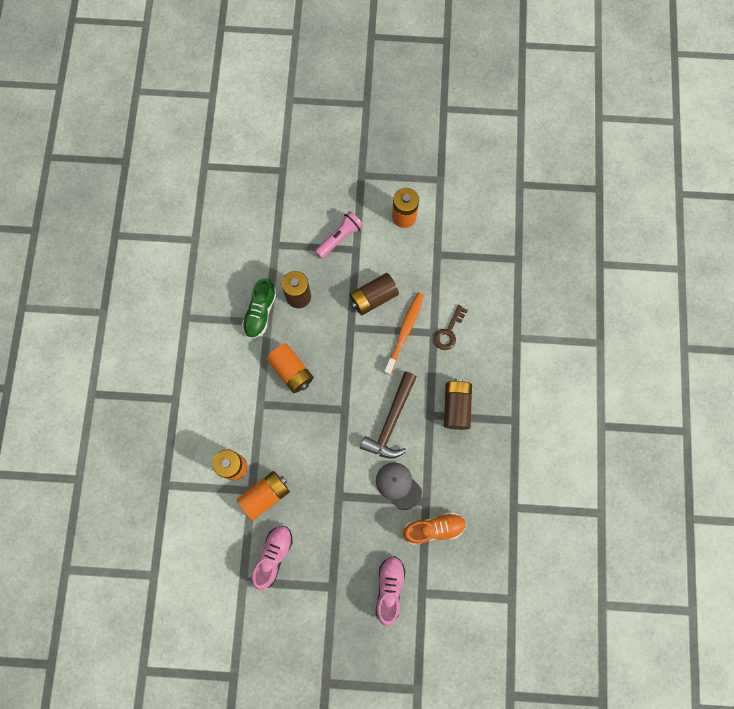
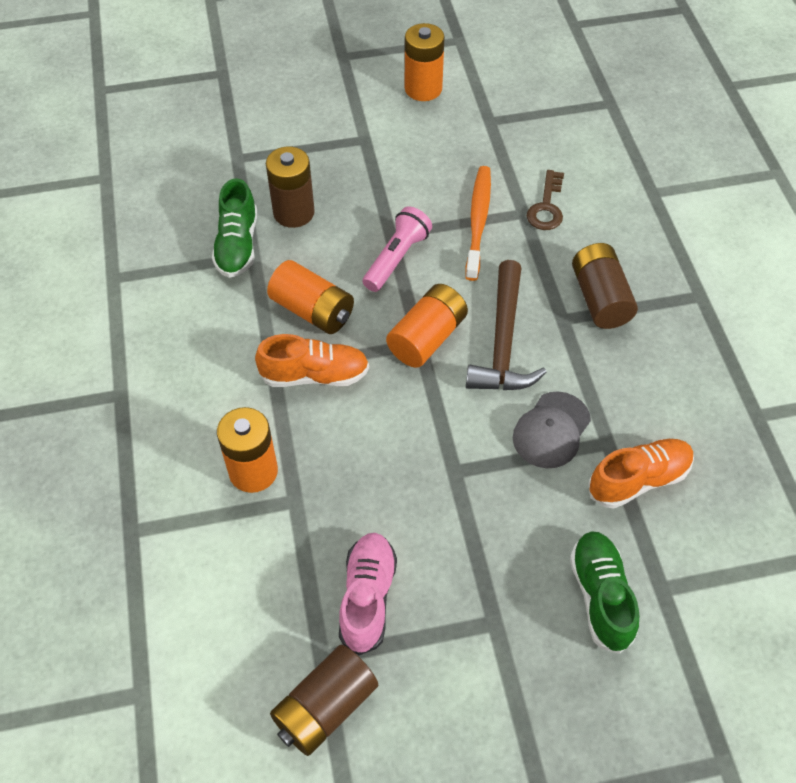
camera: 15 degrees left, 20 degrees down
(265, 495) = (322, 502): orange battery -> orange battery (427, 338)
(281, 415) = (315, 375): none -> orange shoe
(339, 238) = (335, 131): pink flashlight -> pink flashlight (396, 258)
(373, 298) = (413, 190): brown battery -> brown battery (325, 708)
(389, 588) = (601, 596): pink shoe -> green shoe
(398, 485) = (551, 430): grey cap -> grey cap turned 90 degrees counterclockwise

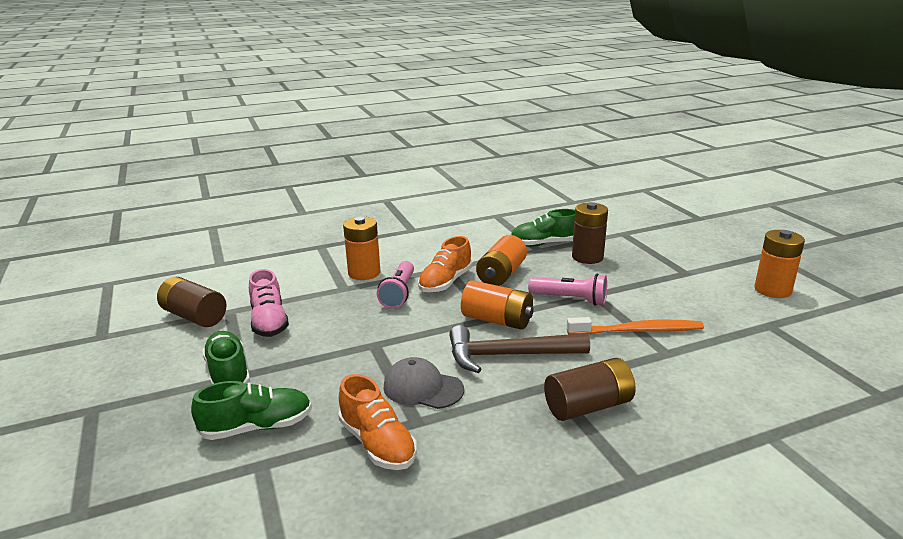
camera: 80 degrees right, 30 degrees down
(315, 375) = (445, 282): orange shoe -> orange shoe turned 45 degrees clockwise
(330, 432) = (399, 293): none -> pink flashlight
(367, 598) = (269, 322): pink shoe -> pink shoe turned 75 degrees clockwise
(490, 639) = (228, 374): none -> green shoe
(546, 207) = (685, 365): brown key -> none

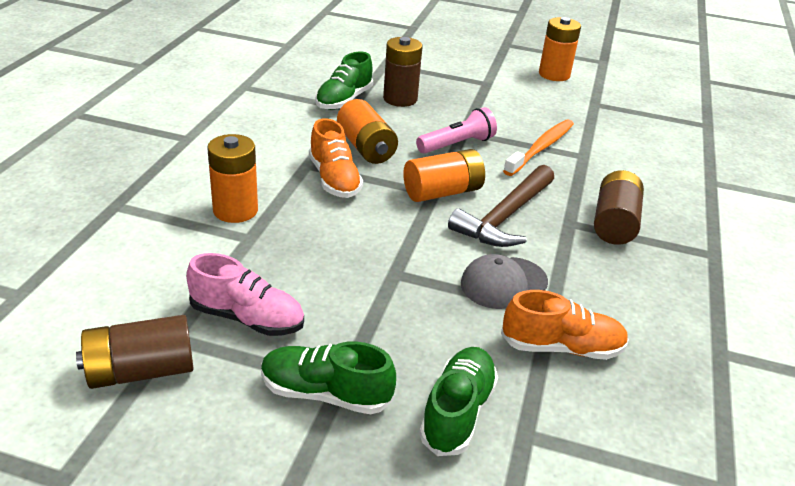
camera: 55 degrees left, 10 degrees up
(399, 293) = (315, 213): pink flashlight -> none

